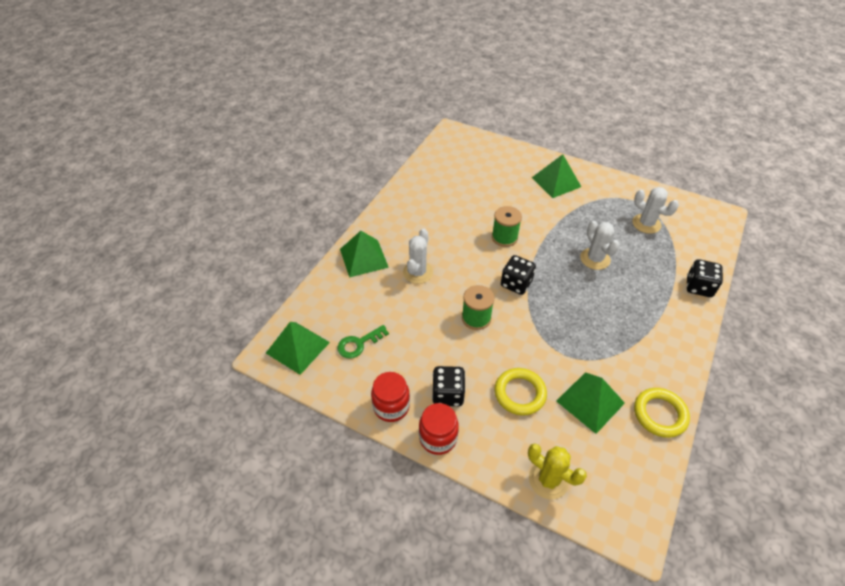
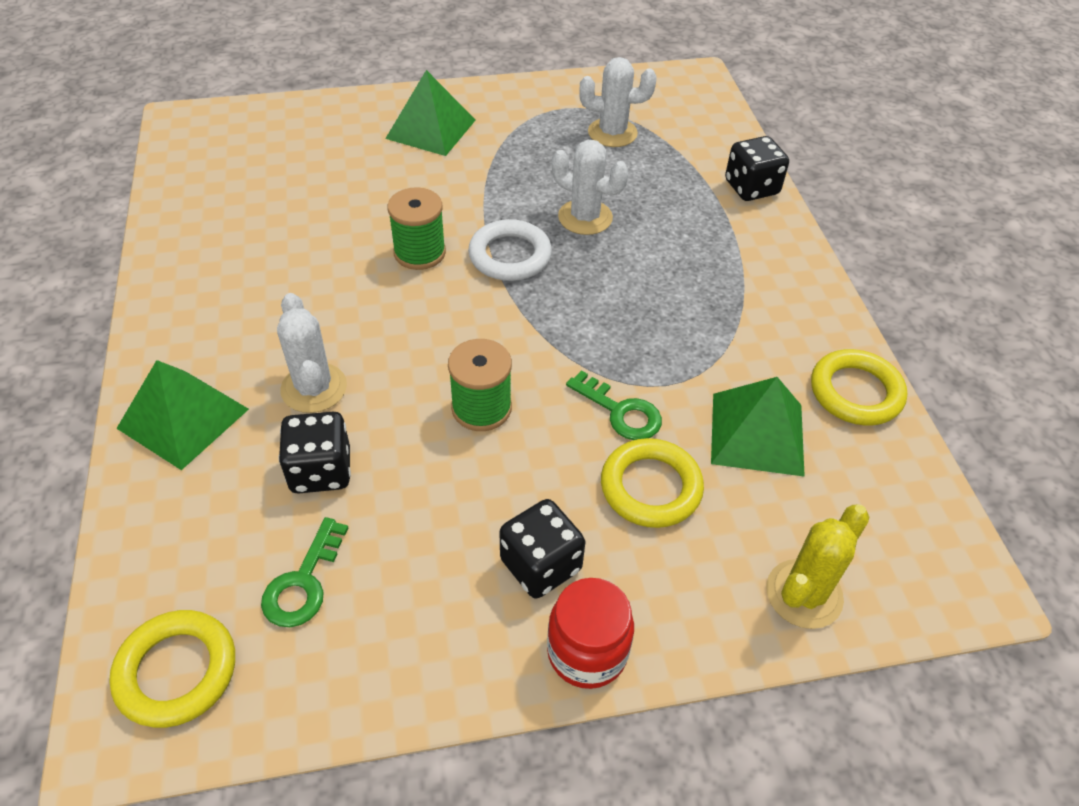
camera: 40 degrees left, 0 degrees up
(298, 347) = (177, 671): green pyramid -> yellow ring
(391, 406) = (461, 656): red jar -> none
(516, 284) = (499, 316): black dice -> black dice (321, 471)
(534, 354) = (620, 412): none -> green key
(543, 259) = (510, 256): none -> white ring
(548, 480) = (804, 594): yellow cactus -> yellow cactus turned 45 degrees counterclockwise

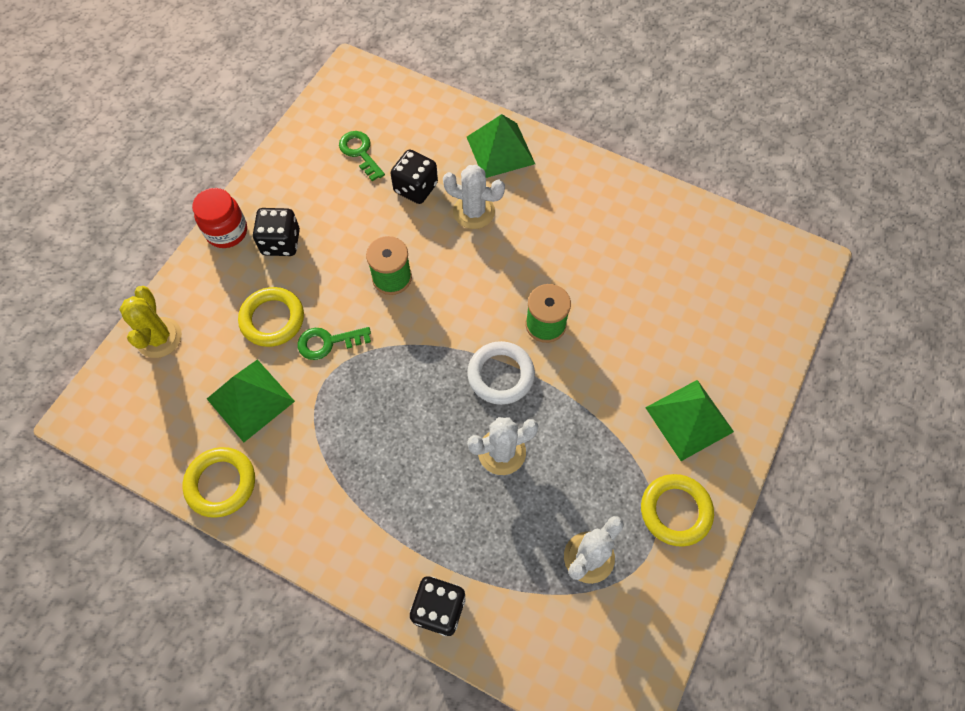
camera: 130 degrees right, 15 degrees up
(177, 671) = (359, 96): yellow ring -> yellow ring (675, 511)

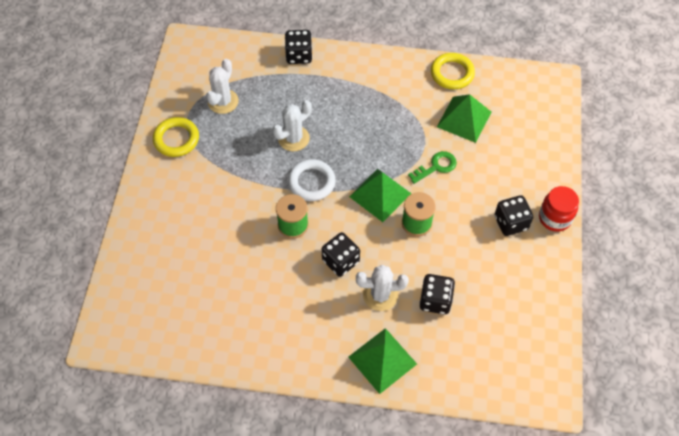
camera: 160 degrees right, 5 degrees down
(159, 338) = (546, 135): yellow cactus -> none
(272, 319) = (482, 169): yellow ring -> none
(360, 152) = (496, 317): green key -> none
(503, 262) = (340, 261): none -> black dice
(689, 419) = (177, 194): green pyramid -> green pyramid (380, 195)

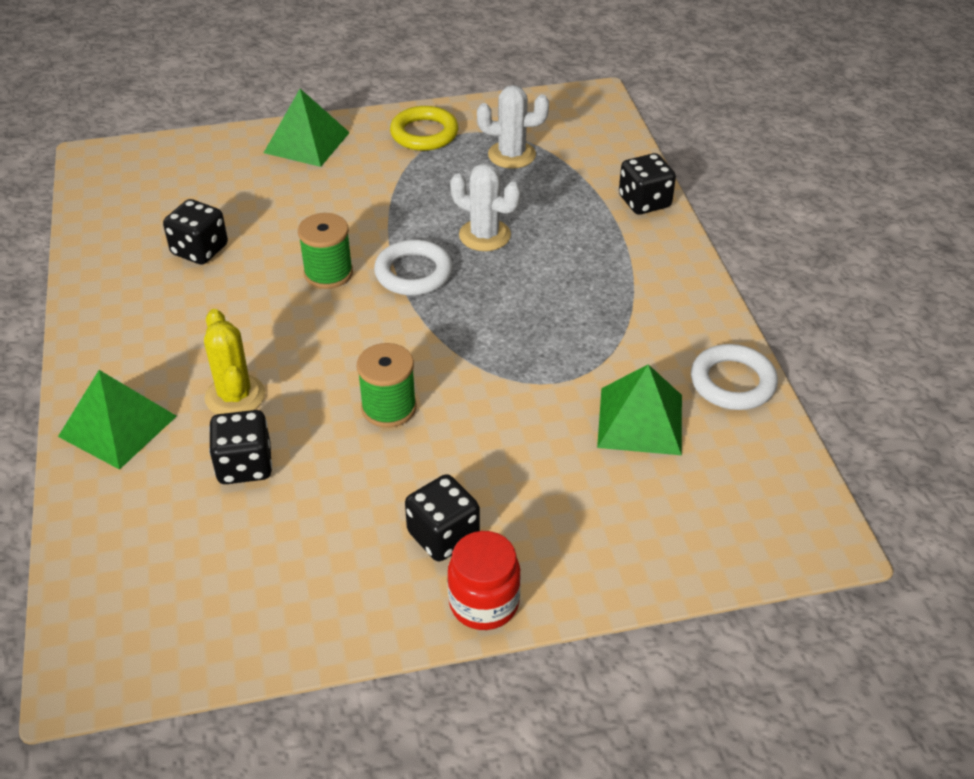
camera: 70 degrees right, 15 degrees down
(340, 261) = (283, 337): black dice -> black dice (200, 250)
(380, 195) = (425, 352): green pyramid -> green pyramid (306, 142)
(380, 295) = (235, 396): white cactus -> yellow cactus
(436, 167) = (516, 406): green key -> none
(452, 73) = (732, 382): yellow ring -> white ring

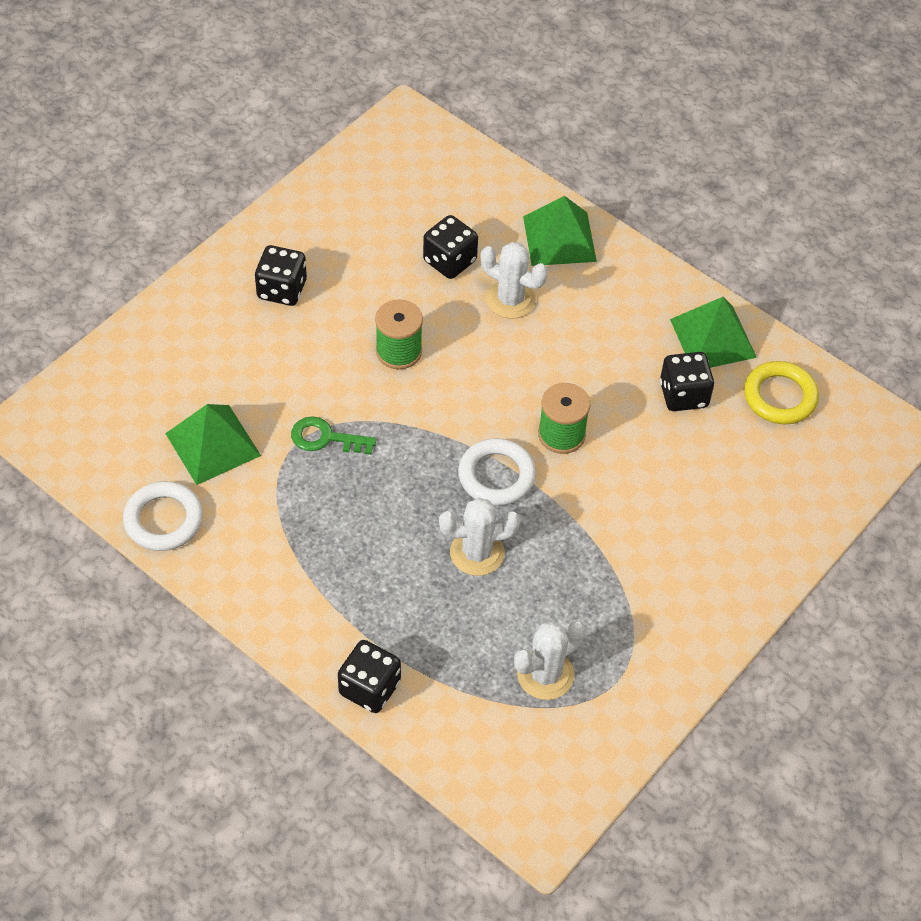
camera: 140 degrees right, 10 degrees up
(235, 396) = (510, 299): yellow cactus -> white cactus
(306, 142) = (745, 566): green pyramid -> green pyramid (713, 338)
(424, 133) = (655, 651): yellow ring -> yellow ring (780, 396)
(484, 603) = (223, 266): red jar -> none
(529, 371) = (325, 438): none -> green key

